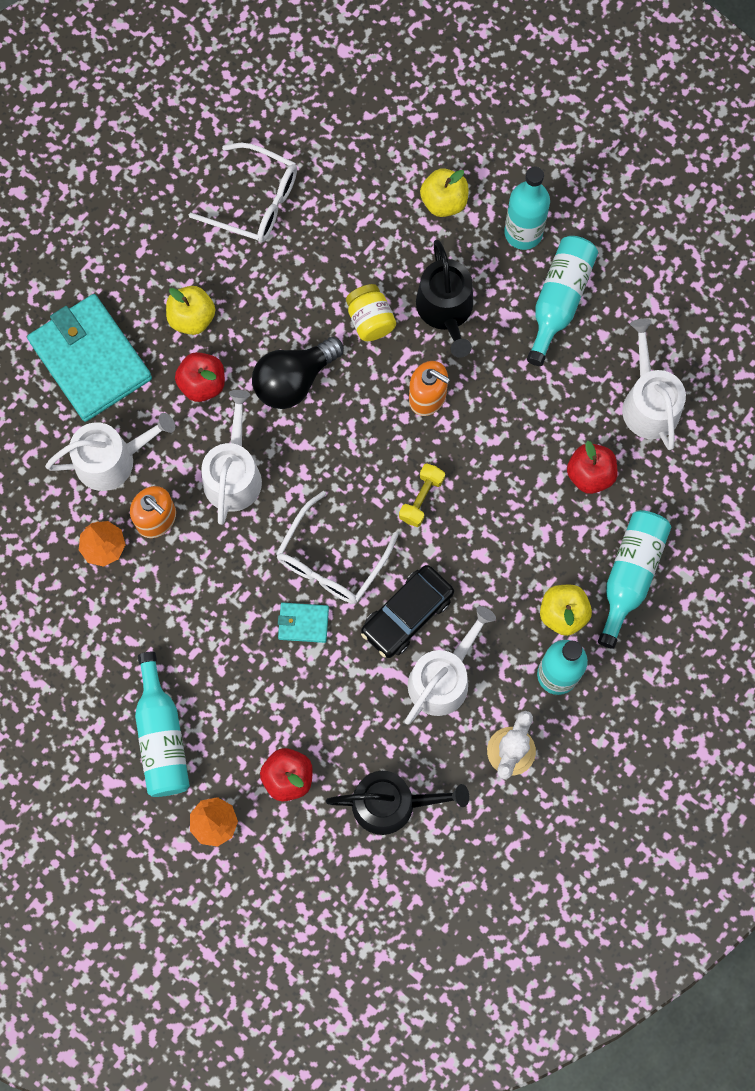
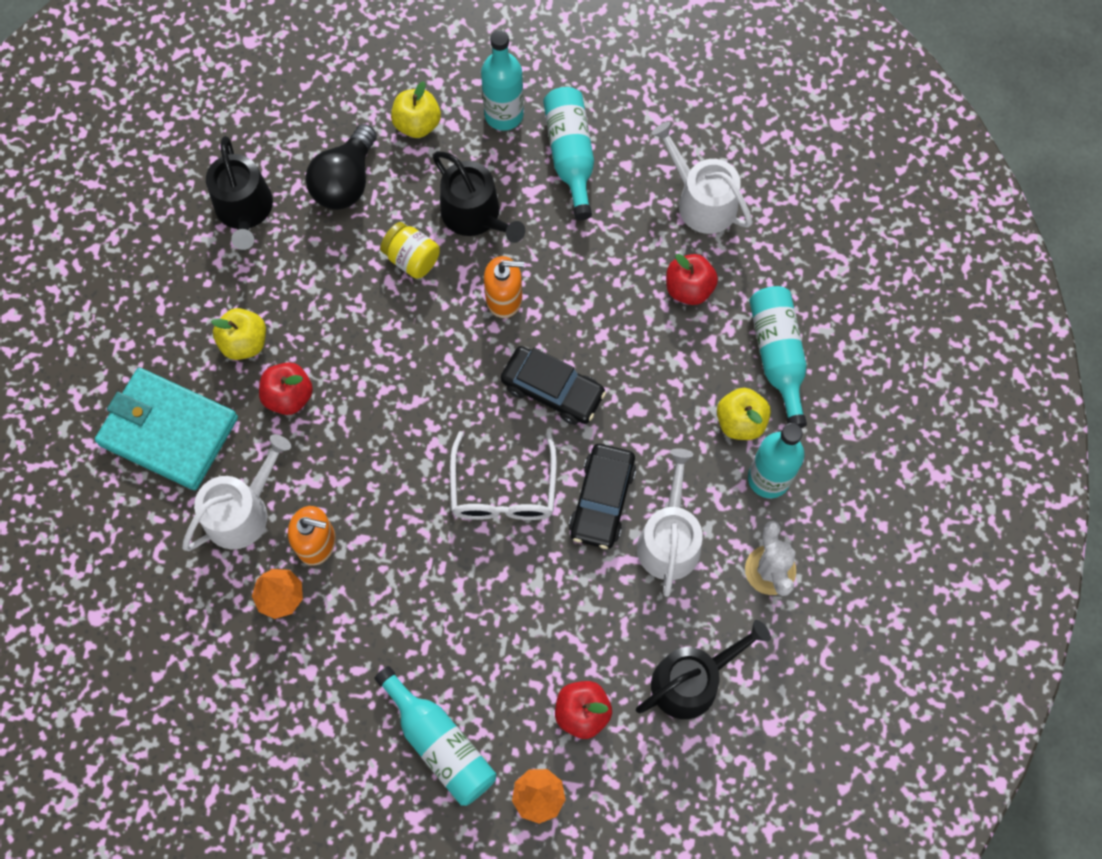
camera: 30 degrees left, 5 degrees down
(233, 474) = (366, 462): white watering can -> none
(255, 202) = (245, 210): white glasses -> black watering can
(294, 380) = (373, 348): black light bulb -> black light bulb (345, 182)
(303, 623) = (511, 561): turquoise wallet -> none
(421, 498) = (552, 390): yellow dumbbell -> black car

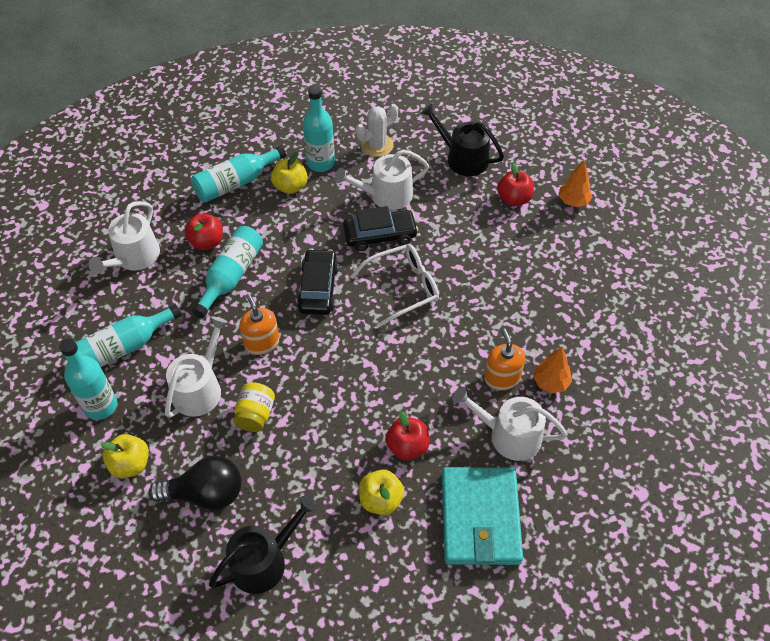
camera: 115 degrees left, 15 degrees down
(440, 743) = (578, 257): turquoise bottle -> turquoise bottle (231, 276)
(475, 215) = (200, 388): black watering can -> white watering can

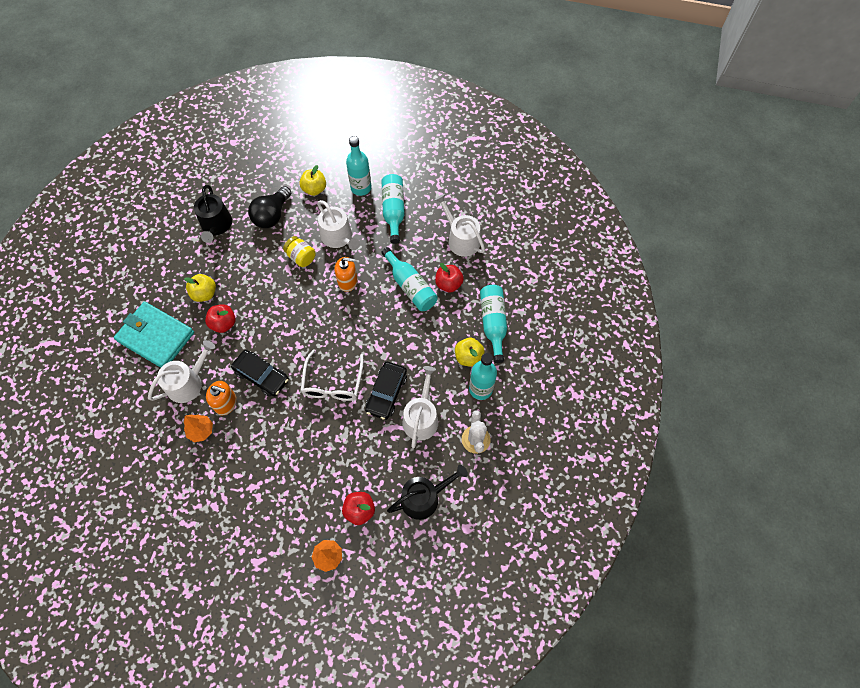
camera: 120 degrees right, 10 degrees up
(318, 288) = (367, 332): black car -> black car (262, 376)

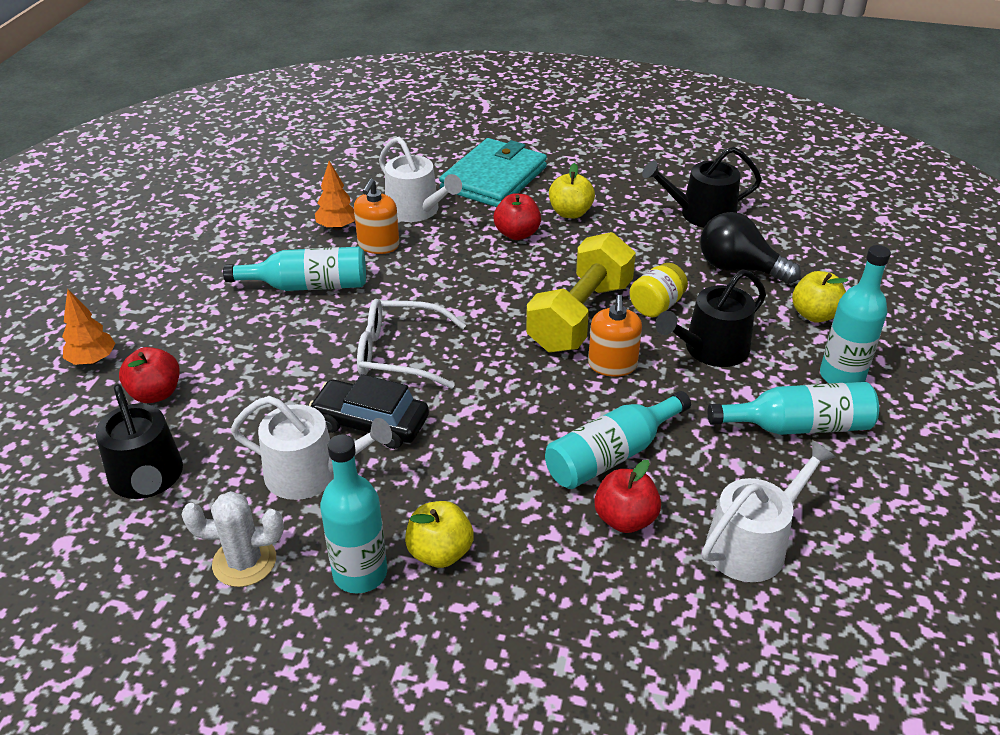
camera: 90 degrees right, 25 degrees down
(262, 376) = (421, 276): black car -> none
(307, 294) = (580, 316): none -> yellow dumbbell
(338, 237) = (710, 349): white watering can -> black watering can
(493, 323) = (526, 602): turquoise bottle -> turquoise bottle (308, 286)

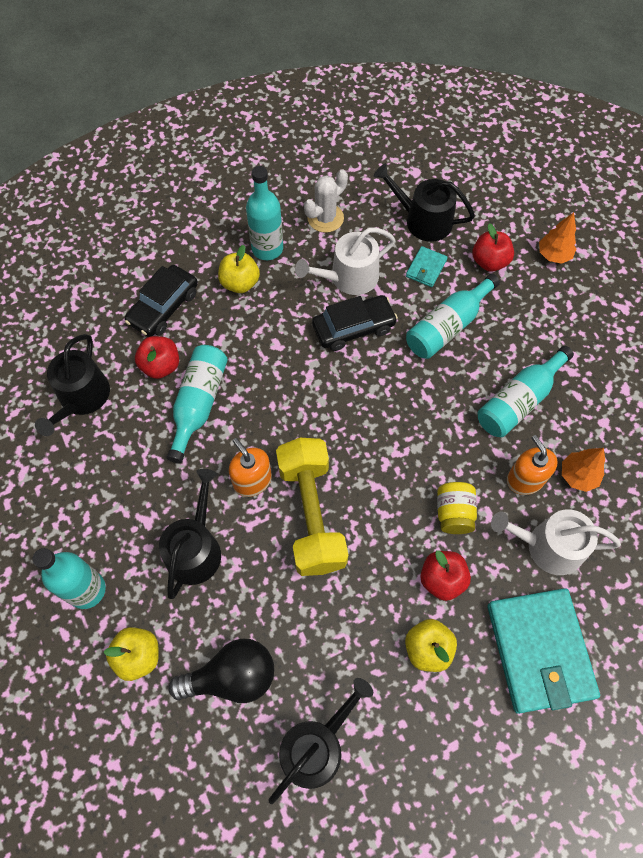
camera: 140 degrees right, 25 degrees up
(222, 429) = (426, 268): none -> turquoise wallet
(399, 354) = (394, 388): white glasses -> none
(565, 587) = (164, 307): none -> black car
(656, 306) = (266, 570): yellow jar -> yellow jar (454, 513)
(752, 544) = (81, 398): white watering can -> black watering can
(798, 426) = (96, 513): turquoise bottle -> turquoise bottle (447, 326)

